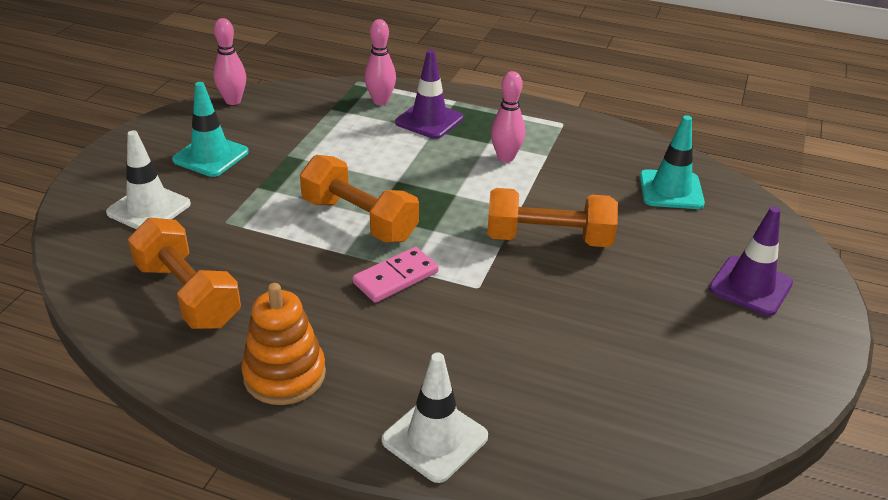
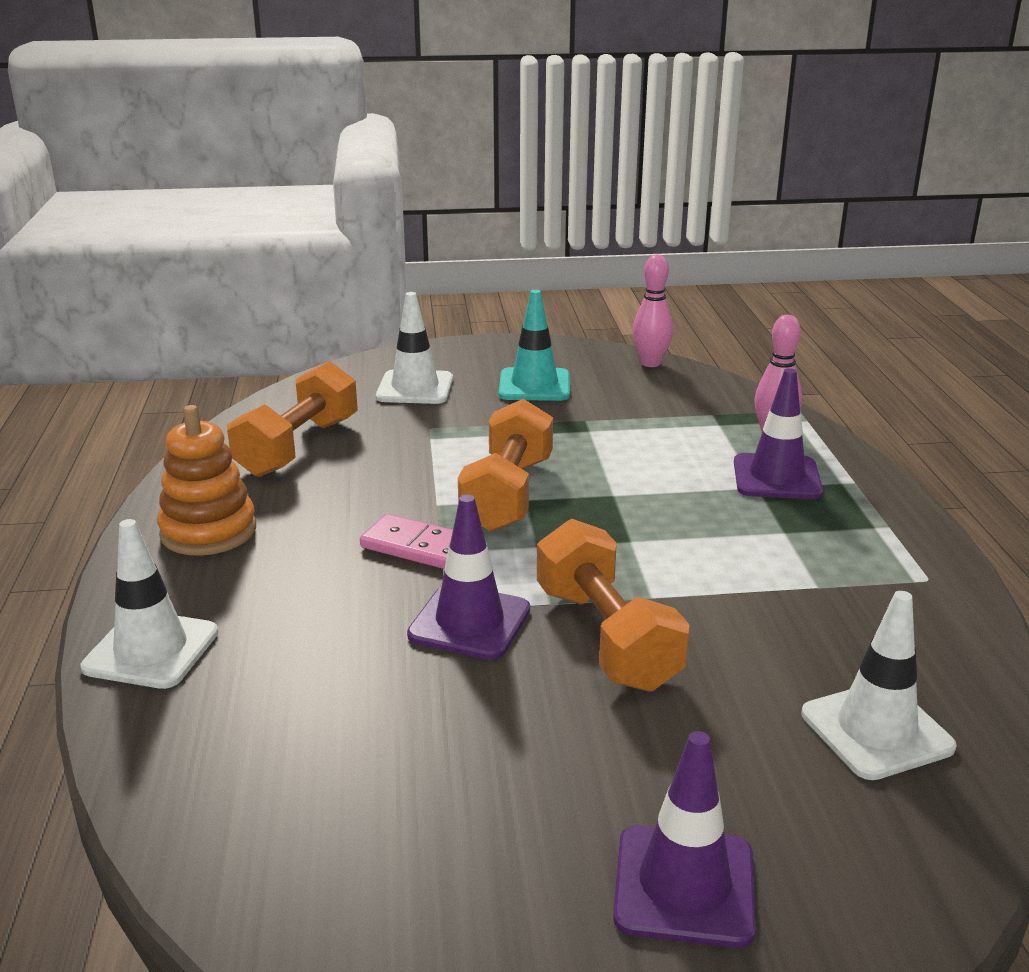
camera: 65 degrees right, 10 degrees down
(500, 283) = (469, 622): none -> purple traffic cone
(505, 157) = (765, 554): pink bowling pin -> none
(671, 190) = (876, 730): turquoise traffic cone -> white traffic cone

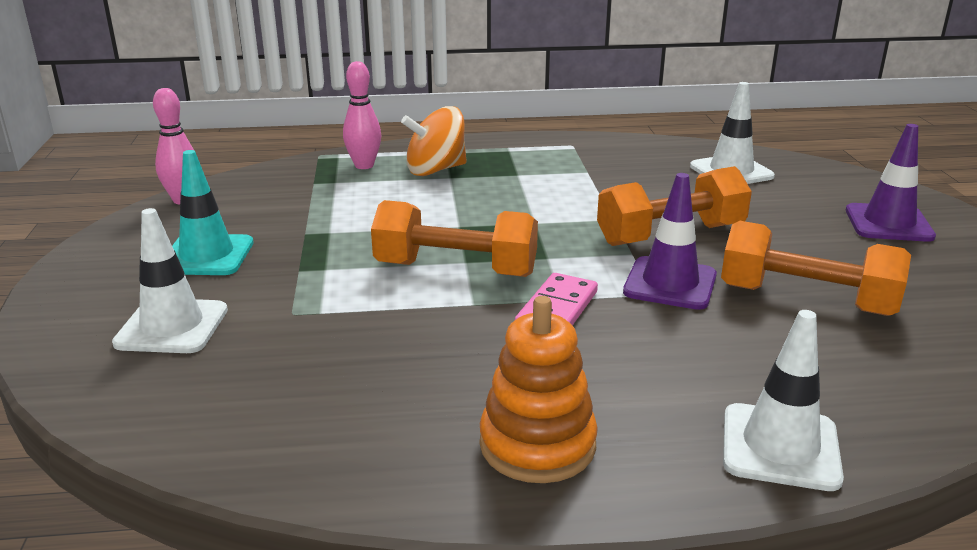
camera: 90 degrees left, 0 degrees up
(298, 447) = (319, 400): orange dumbbell -> orange dumbbell (806, 300)
(776, 477) = (435, 170): purple traffic cone -> orange spinning top

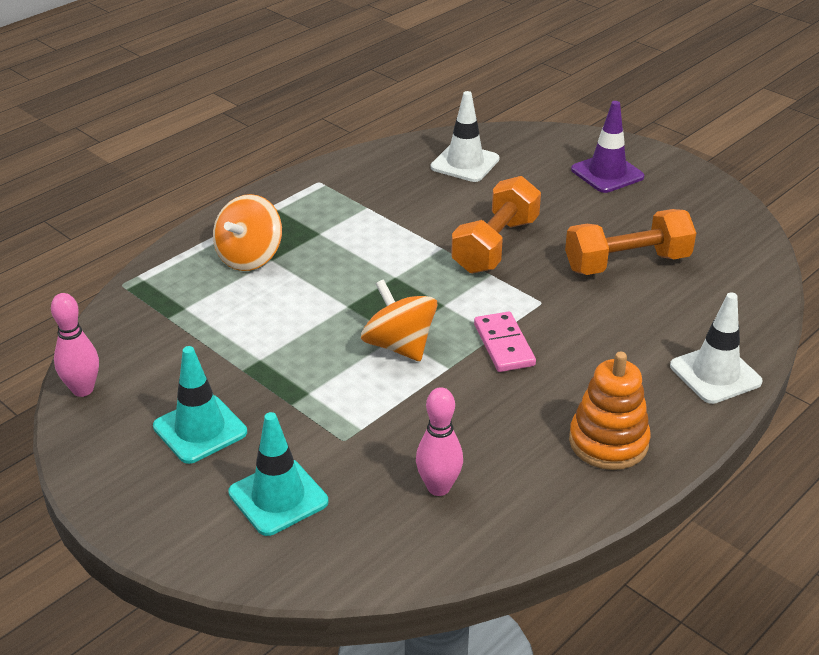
camera: 40 degrees left, 10 degrees up
(172, 327) = (278, 497): white traffic cone -> turquoise traffic cone
(364, 165) = (182, 279): pink bowling pin -> pink bowling pin (438, 487)
(456, 269) = (399, 346): orange dumbbell -> orange spinning top
(670, 284) = (542, 289): purple traffic cone -> none

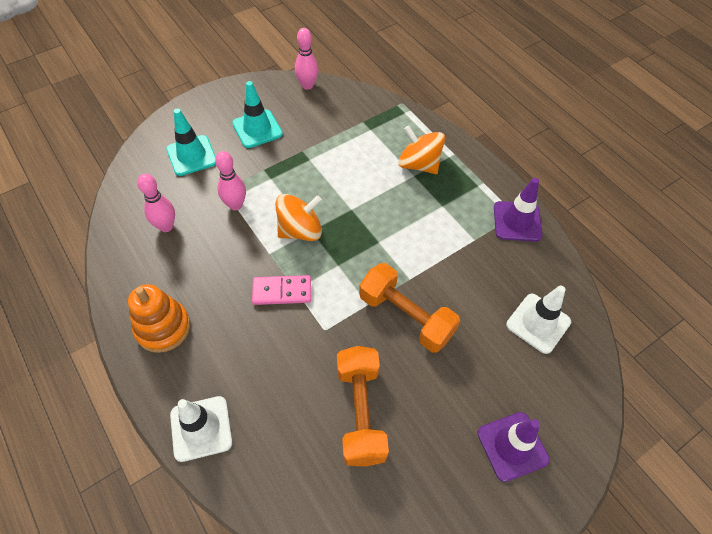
camera: 100 degrees right, 20 degrees up
(329, 180) = (517, 221): none -> purple traffic cone
(372, 419) = (235, 205): none -> pink bowling pin

